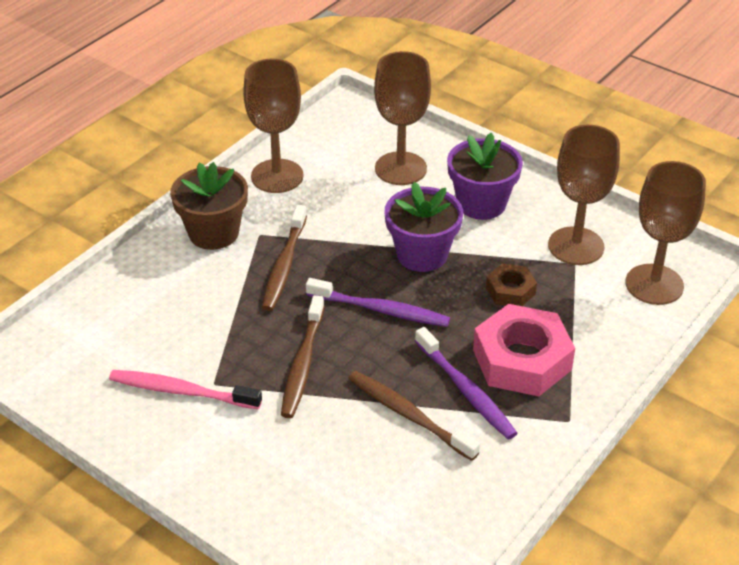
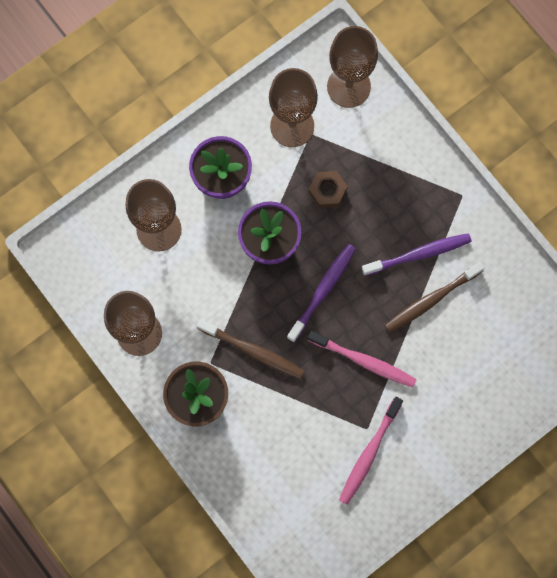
camera: 75 degrees left, 35 degrees up
(302, 364) = (364, 361): brown toothbrush -> pink toothbrush
(521, 360) = (399, 207): pink nut -> none

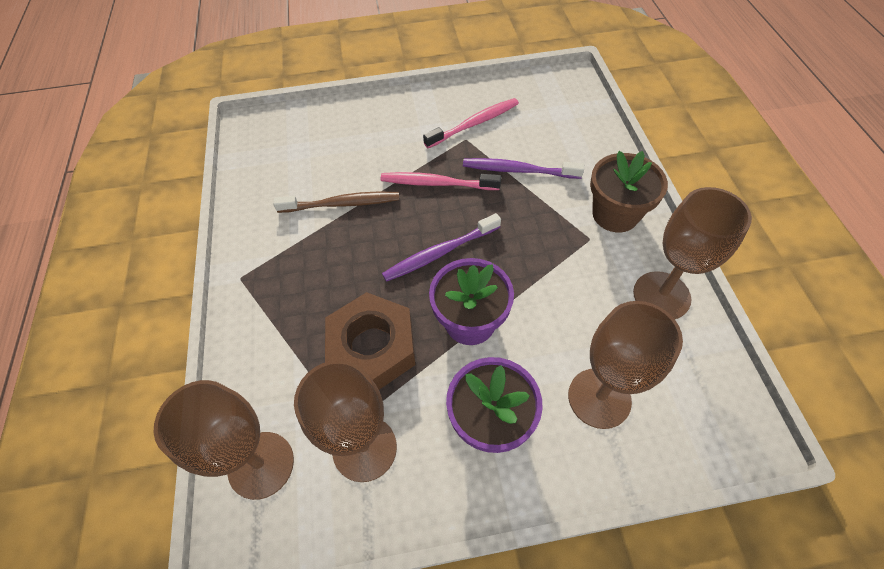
camera: 150 degrees left, 20 degrees down
(253, 351) = (540, 231): brown toothbrush -> none
(327, 191) = (372, 347): brown nut -> brown nut, size x1.89
(364, 361) = (437, 183): pink toothbrush -> pink toothbrush turned 45 degrees counterclockwise
(419, 254) = (324, 244): purple toothbrush -> purple toothbrush (518, 170)

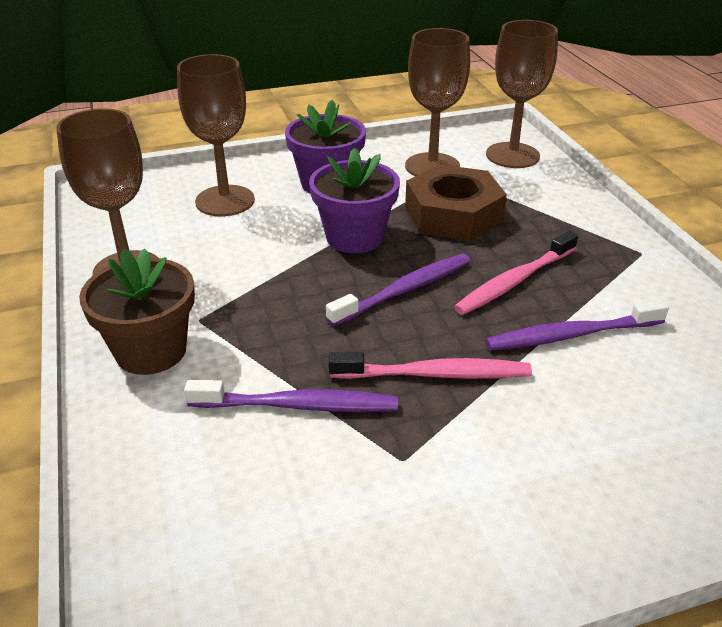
camera: 170 degrees right, 20 degrees down
(342, 204) = (571, 335): brown toothbrush -> purple toothbrush
(474, 124) = (391, 496): pink toothbrush -> pink toothbrush (514, 281)

